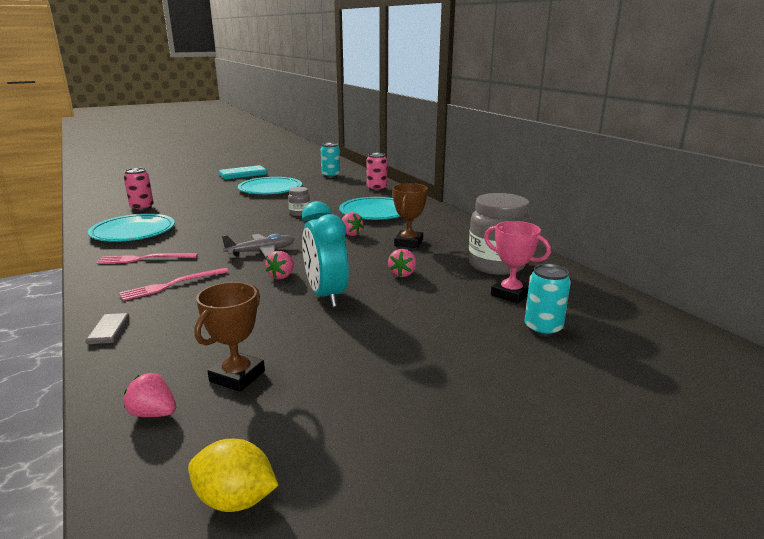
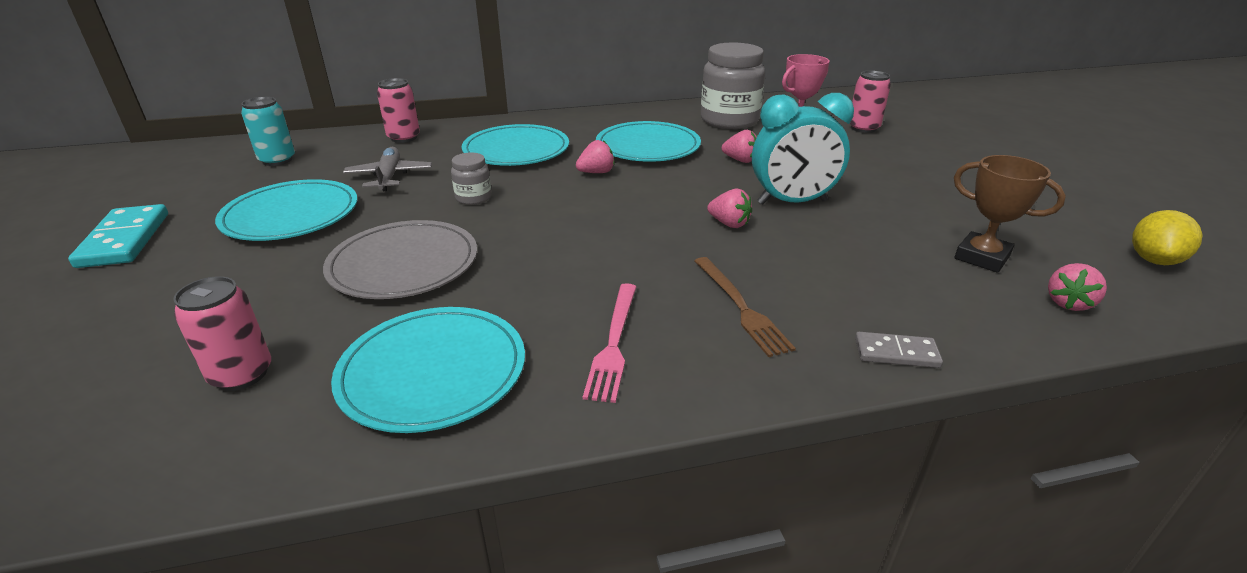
camera: 75 degrees left, 10 degrees up
(172, 285) = (741, 307): pink fork -> brown fork
(223, 213) = (404, 264): none -> grey plate
(261, 251) = (632, 234): grey plane -> grey plane (389, 177)
(408, 243) = (648, 146): brown trophy -> turquoise plate
(543, 328) = (863, 128): turquoise can -> pink can

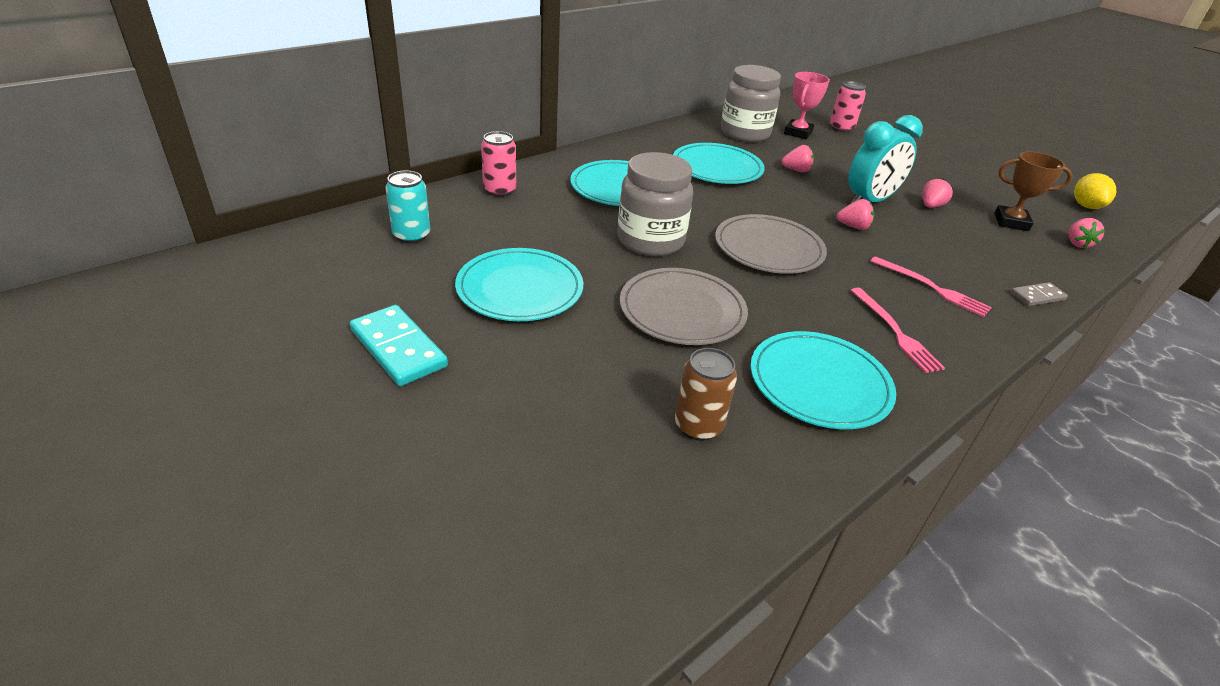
camera: 30 degrees left, 5 degrees up
(241, 374) = (698, 426): pink can -> brown can
(389, 177) = (549, 234): grey plane -> none
(473, 198) = (650, 241): grey jar -> grey jar, size x2.11
(589, 226) = (768, 248): none -> grey plate
(596, 172) = (711, 199): pink strawberry -> pink strawberry (930, 206)
(741, 307) = (932, 288): brown fork -> pink fork

